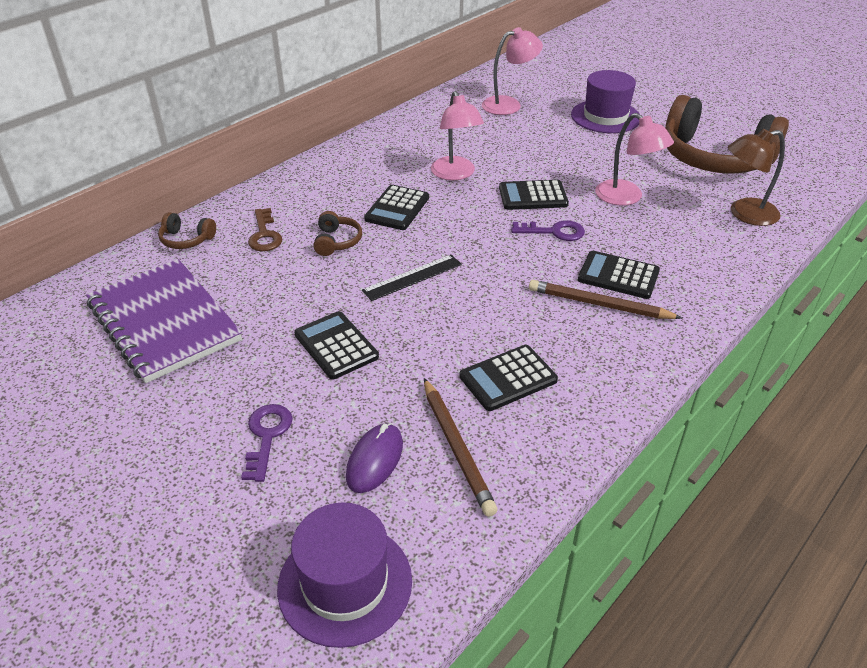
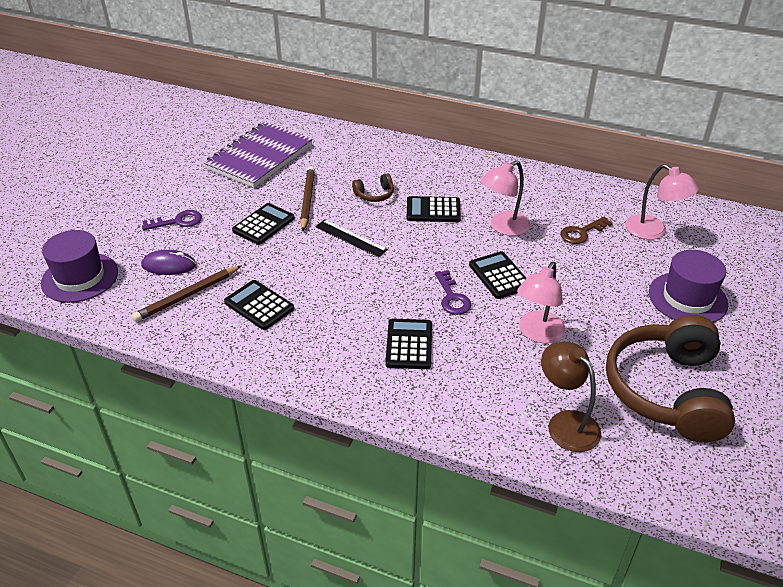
camera: 70 degrees right, 0 degrees up
(186, 239) = (343, 137): brown headphones -> none
(264, 235) = (365, 164): brown key -> brown key (581, 233)
(599, 304) = (364, 338): brown pencil -> brown pencil (307, 200)

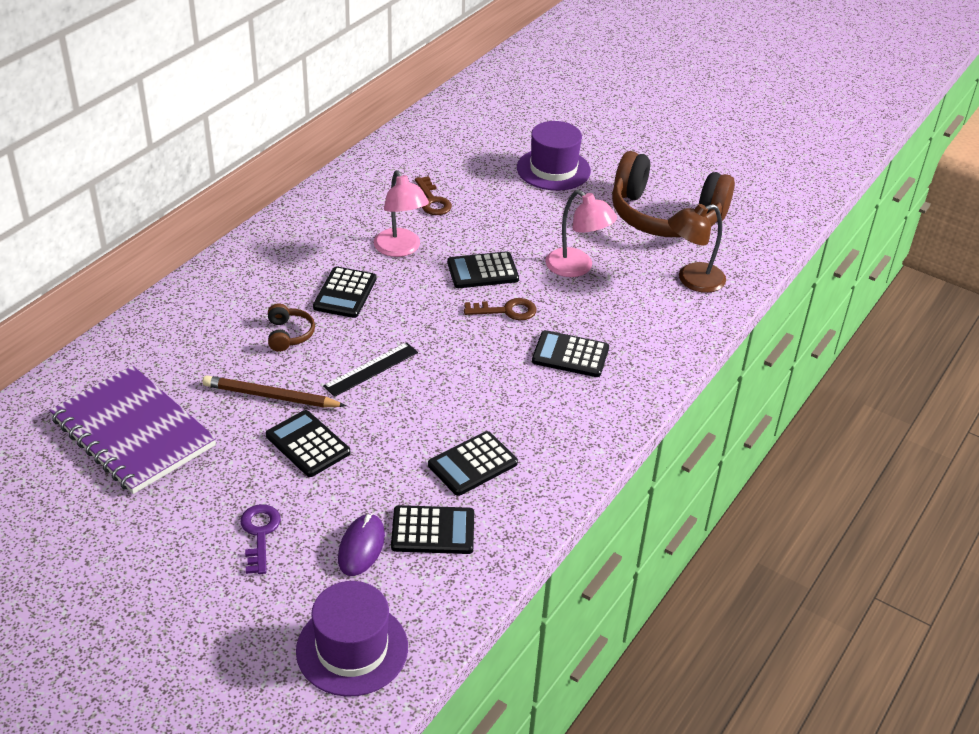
camera: 80 degrees left, 0 degrees up
(187, 296) = (433, 531): brown pencil -> black calculator
(452, 297) = (506, 311): purple key -> brown key
(653, 232) = (449, 158): pink lamp -> none

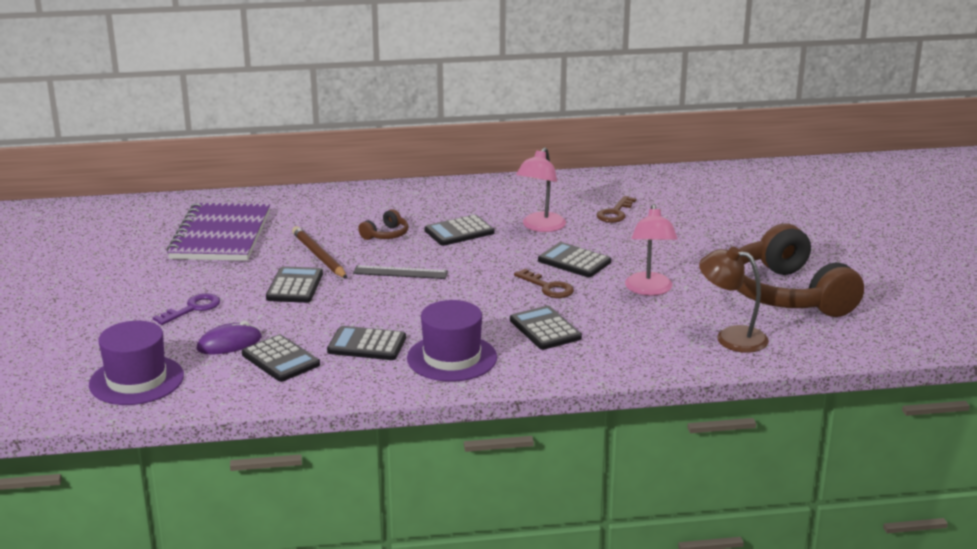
camera: 50 degrees right, 15 degrees down
(553, 169) = (747, 233): purple hat -> purple hat (452, 358)

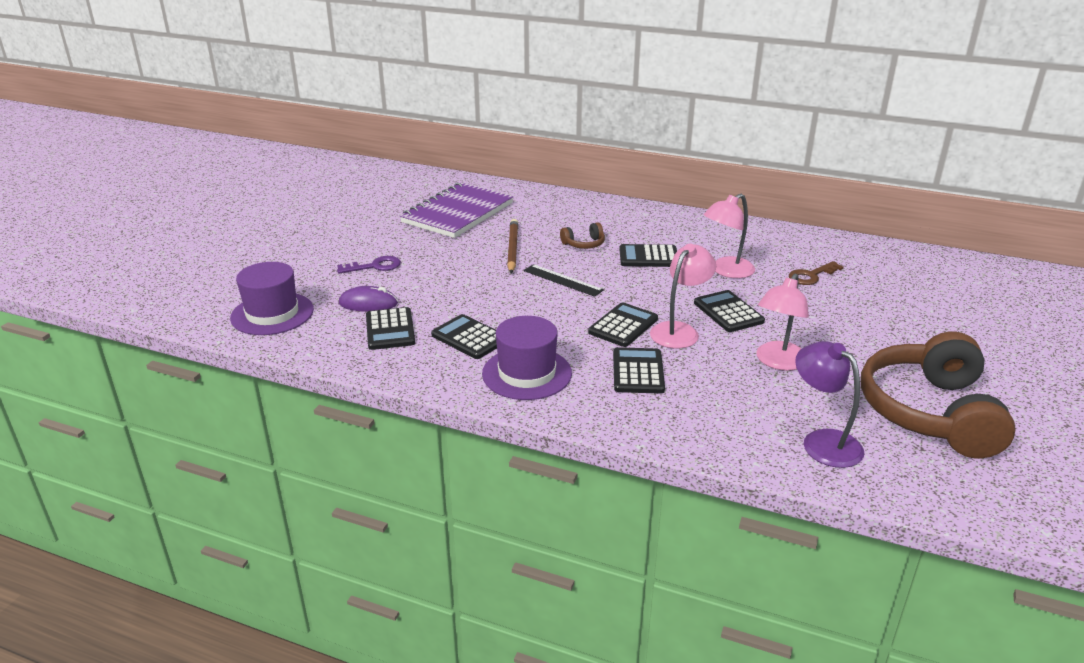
camera: 30 degrees right, 5 degrees up
(294, 286) = (467, 269): black calculator -> black calculator (623, 326)
(548, 287) = (679, 331): brown key -> pink lamp
(731, 337) = (822, 441): brown lamp -> purple lamp

